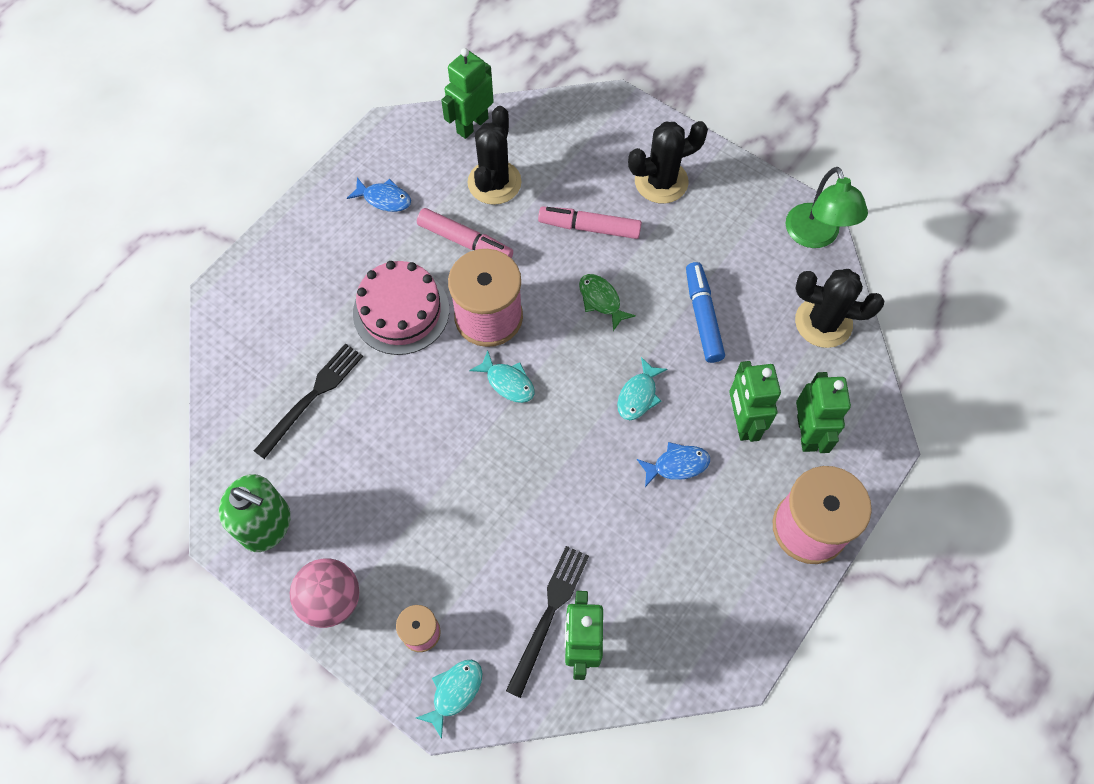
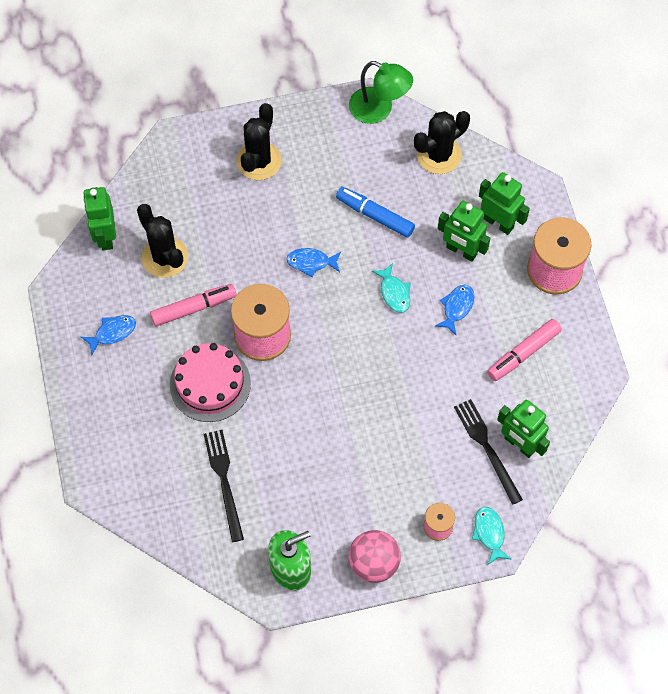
camera: 50 degrees left, 0 degrees up
(507, 382) = (318, 359): turquoise fish -> none
(589, 228) = (253, 228): pink marker -> pink marker (523, 353)
(601, 300) = (311, 262): green fish -> blue fish

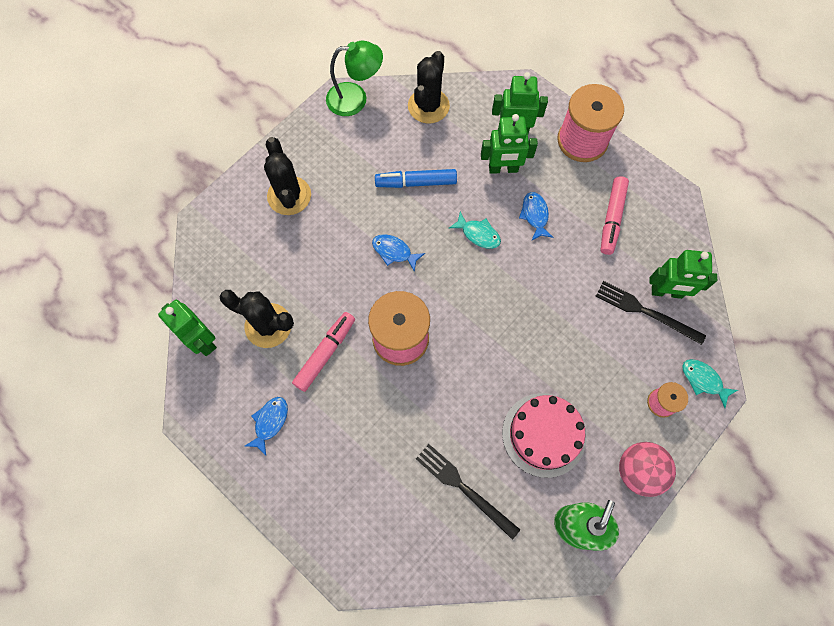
camera: 35 degrees left, 5 degrees up
(210, 384) = (388, 410): pink cake -> pink cake (544, 434)
(311, 262) = (394, 252): blue fish -> blue fish turned 60 degrees clockwise

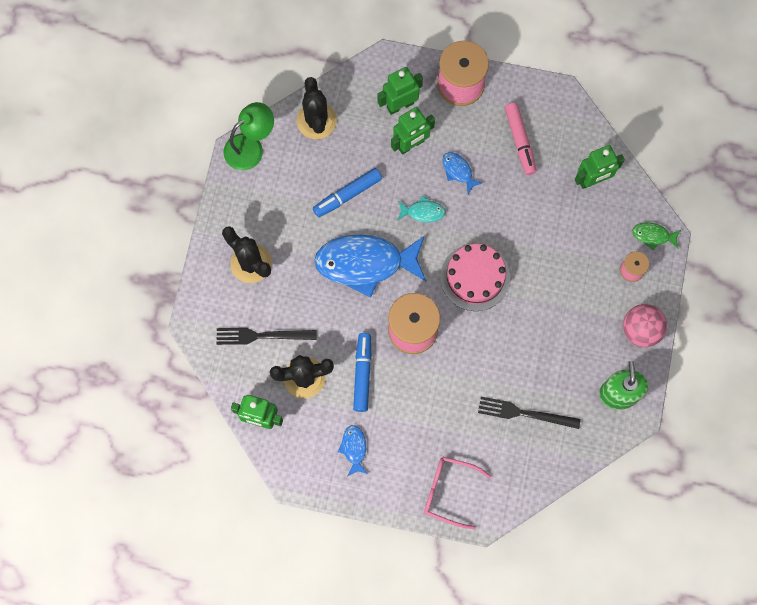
camera: 30 degrees left, 5 degrees up
(325, 353) = (362, 374): pink marker -> blue marker
(336, 525) = (449, 491): none -> pink glasses
(394, 252) = (365, 263): blue fish -> blue fish, size x2.29
(544, 434) = (560, 342): pink cake -> pink cake (475, 277)
(645, 312) = (585, 205): black fork -> black fork (262, 336)
(703, 380) = (653, 236): turquoise fish -> green fish

